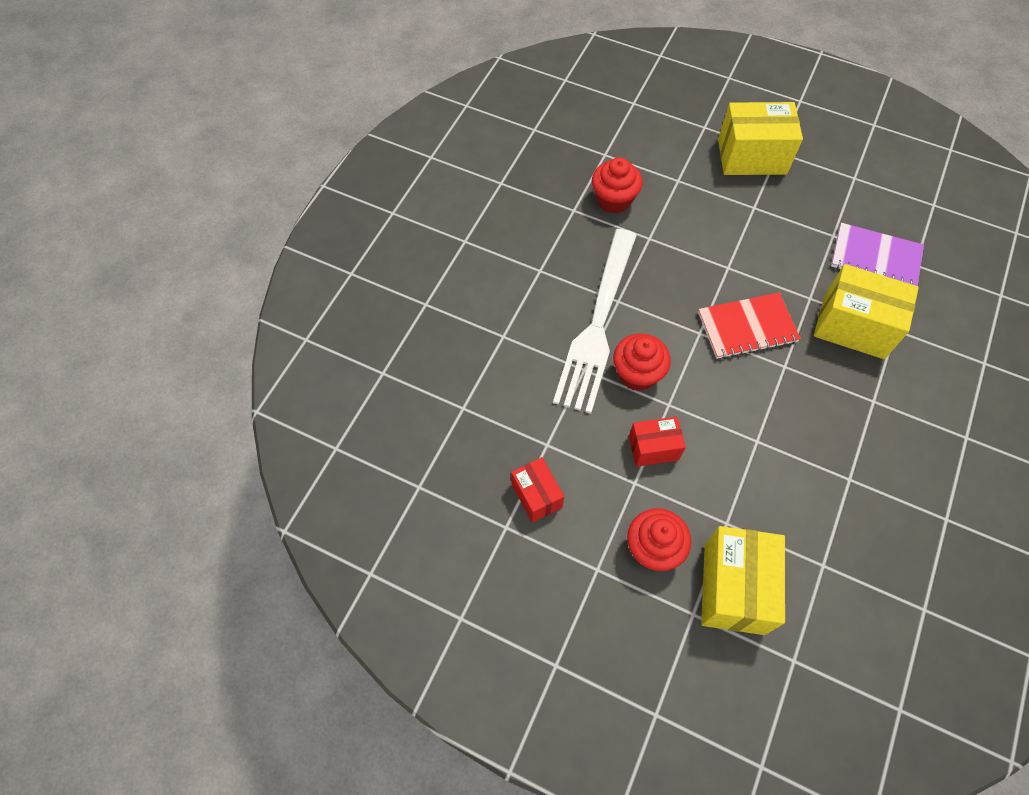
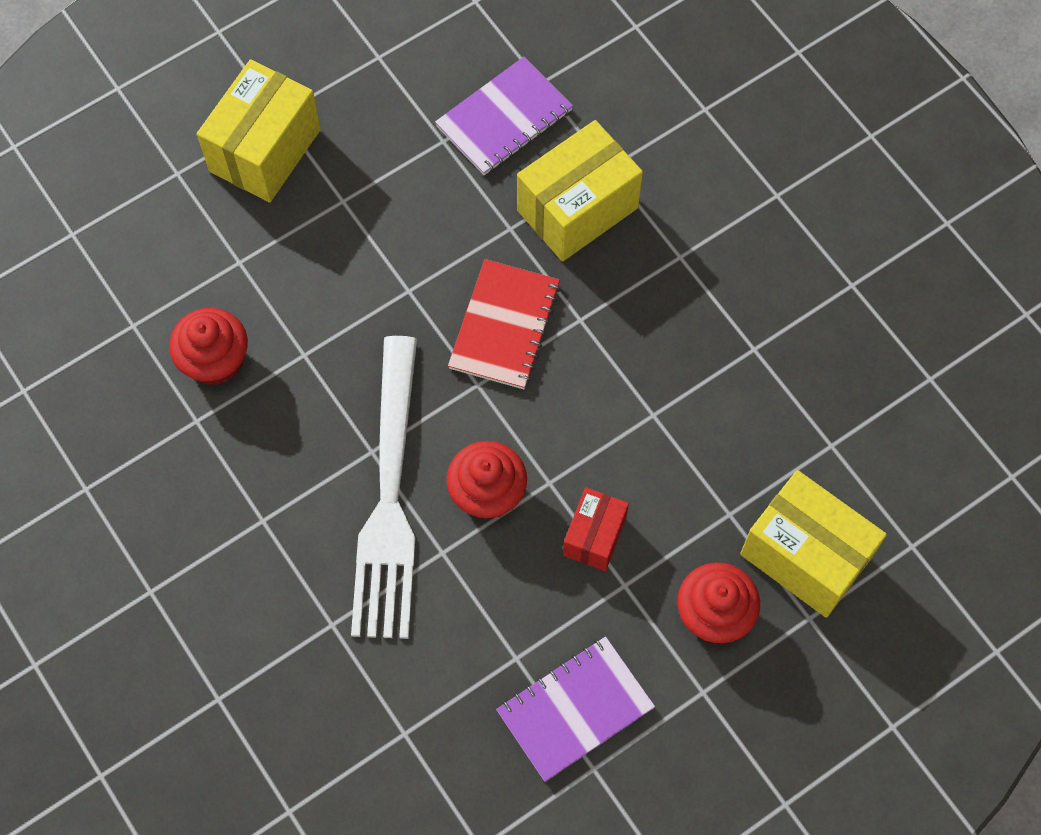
camera: 60 degrees left, 5 degrees up
(536, 495) = (575, 709): red box -> purple notebook
(597, 324) = (389, 497): white fork -> white fork turned 45 degrees clockwise

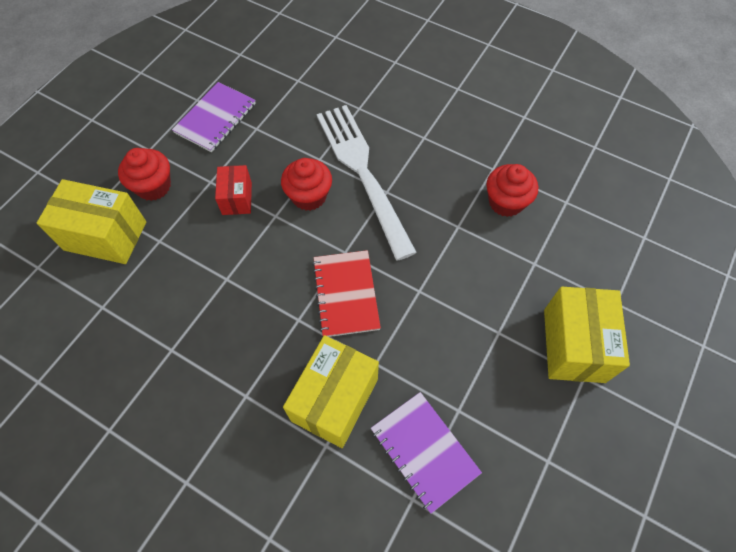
camera: 155 degrees right, 5 degrees down
(504, 118) = (424, 451): purple notebook -> purple notebook turned 60 degrees counterclockwise

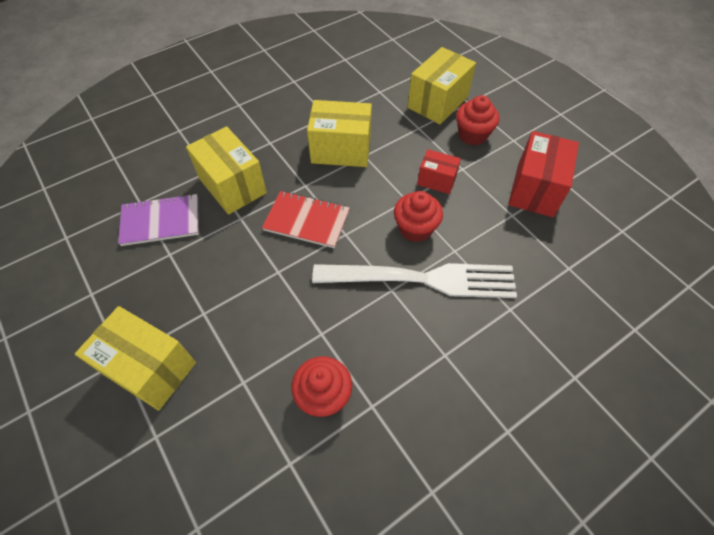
camera: 115 degrees right, 5 degrees down
(215, 118) = (535, 189): purple notebook -> red box
(227, 306) = (341, 150): none -> yellow box

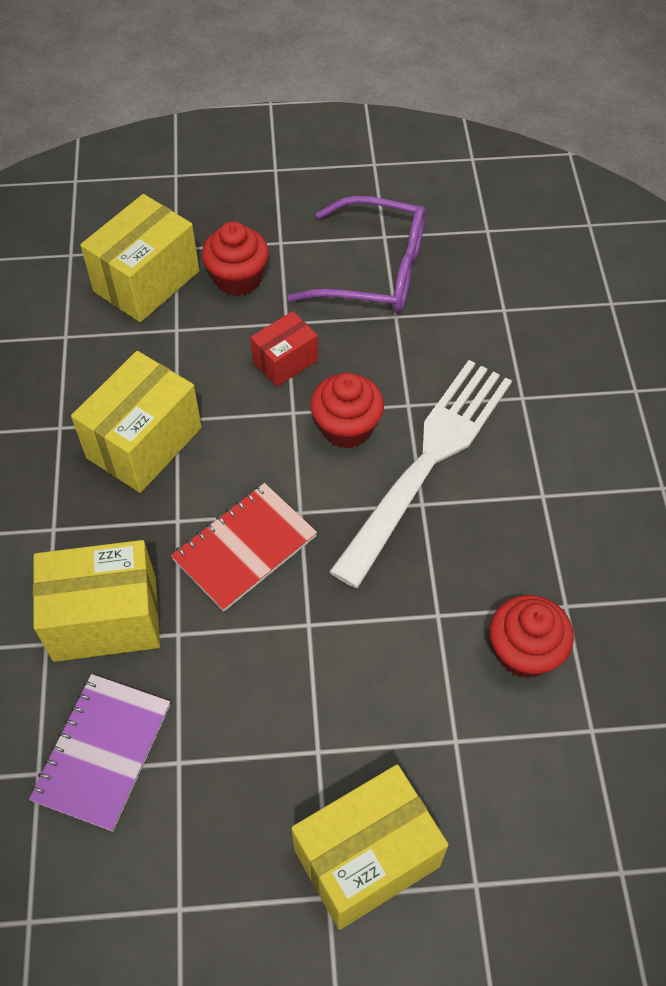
camera: 60 degrees left, 0 degrees up
(437, 102) = (146, 281): yellow box -> yellow box turned 60 degrees clockwise
(535, 189) = (374, 270): red box -> purple glasses

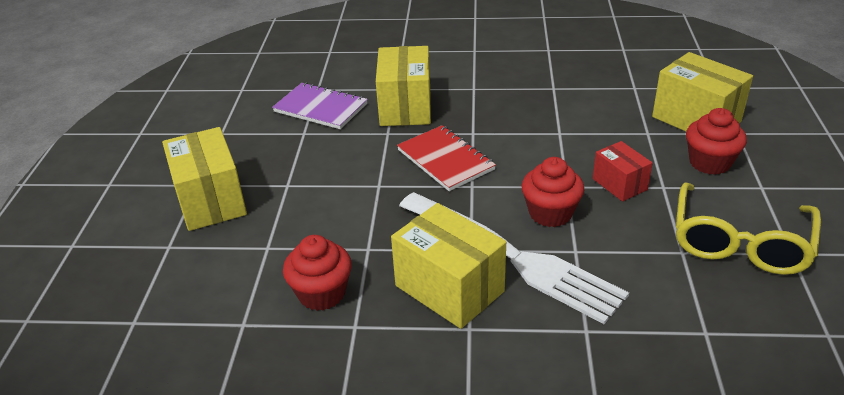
camera: 100 degrees right, 20 degrees down
(144, 443) = (539, 119): yellow box -> yellow box (449, 288)
(374, 270) = (740, 242): purple glasses -> yellow glasses

